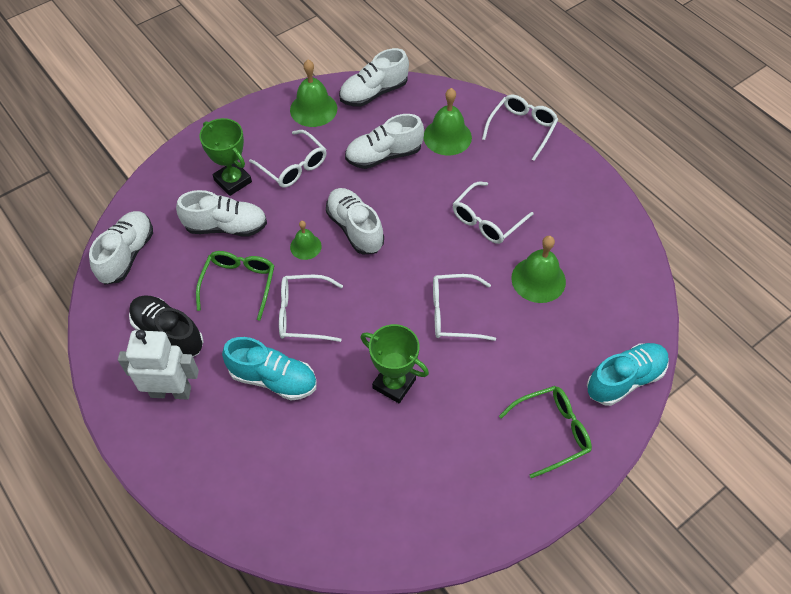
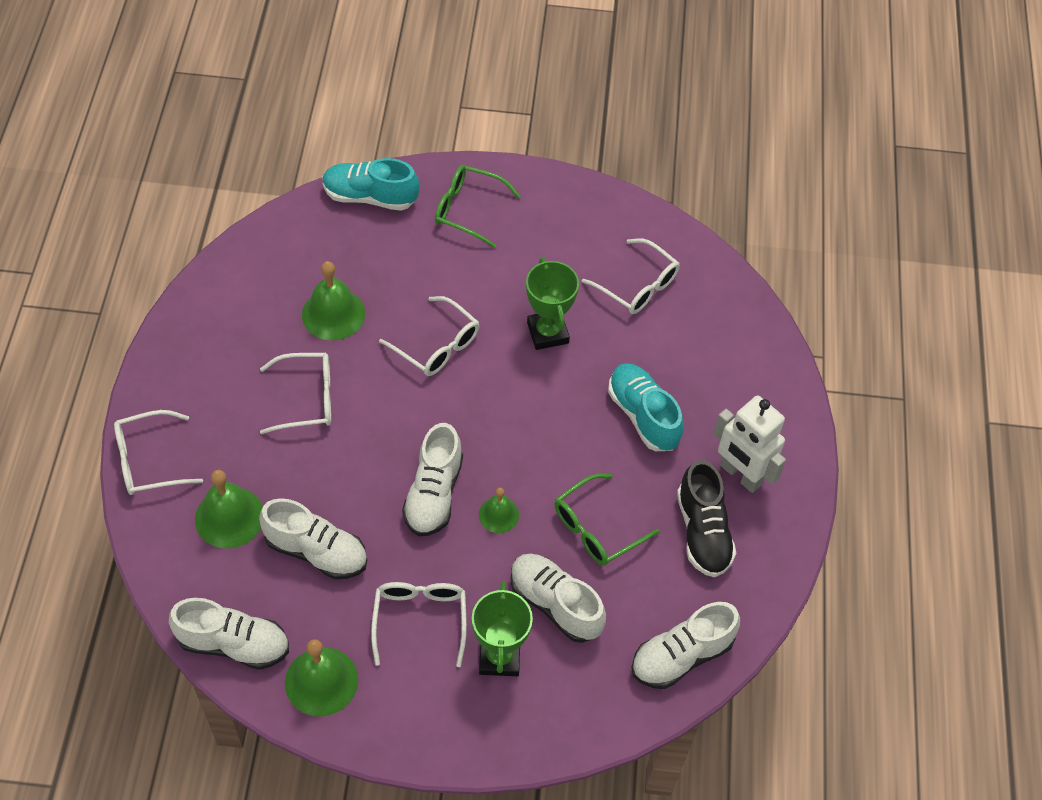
camera: 140 degrees left, 0 degrees up
(304, 314) = (564, 450): white glasses -> white glasses (636, 285)

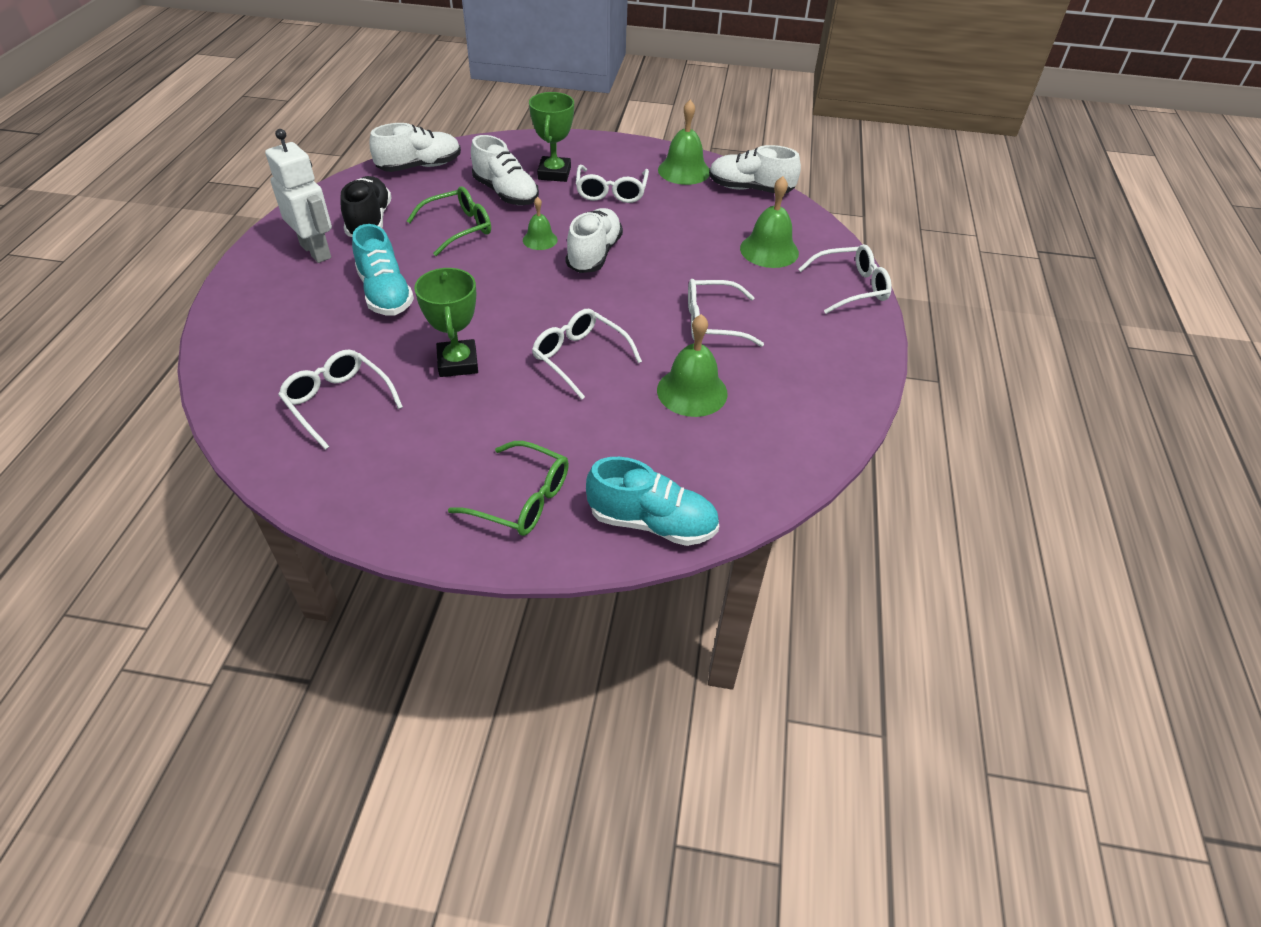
camera: 175 degrees left, 10 degrees down
(316, 551) = (693, 228): white shoe -> none

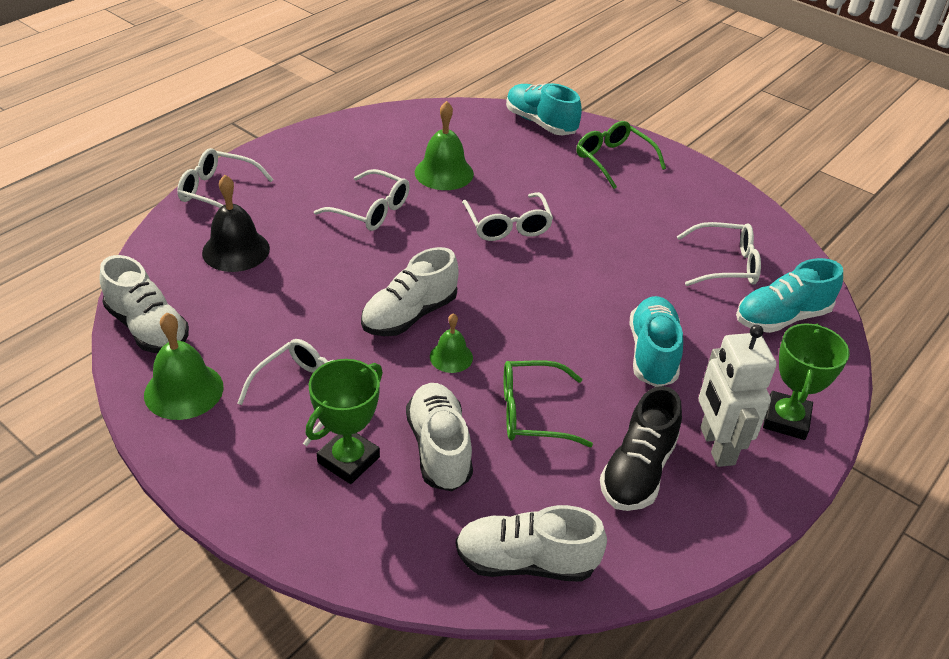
camera: 150 degrees left, 5 degrees down
(269, 367) = (782, 317): none -> turquoise shoe
(338, 403) = (724, 264): white glasses -> white glasses turned 75 degrees counterclockwise
(458, 363) = (612, 259): green trophy -> green trophy (786, 419)
(769, 250) = (236, 250): green bell -> black bell

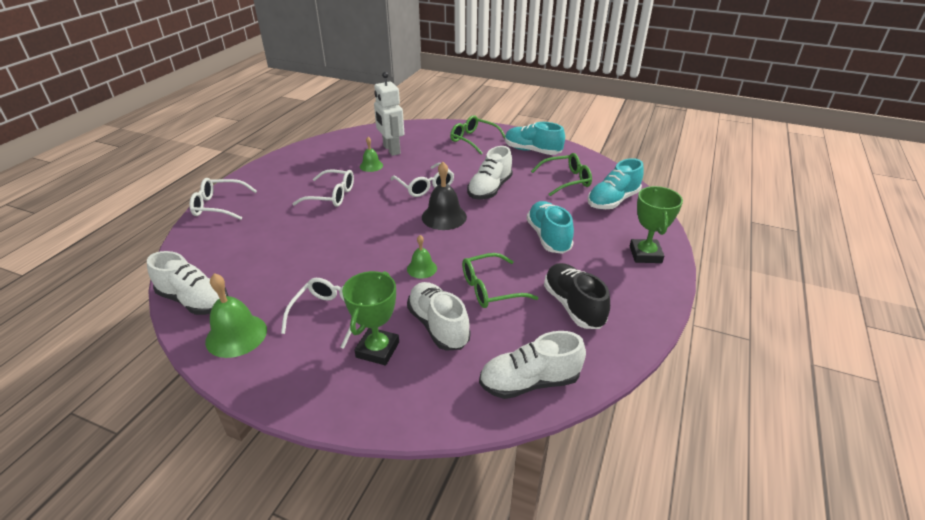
camera: 15 degrees left, 5 degrees down
(236, 250) = (245, 238): black bell -> black bell (444, 217)
(409, 315) = (383, 250): white shoe -> white shoe (489, 189)
(444, 173) = (371, 166): green bell -> green bell, size x0.59
(540, 123) = (420, 129): turquoise shoe -> turquoise shoe (532, 151)
(637, 471) = (573, 306): black shoe -> black shoe turned 150 degrees clockwise
(716, 446) = (613, 279): white robot -> white robot (391, 150)
(724, 264) = (565, 180): white glasses -> green glasses

